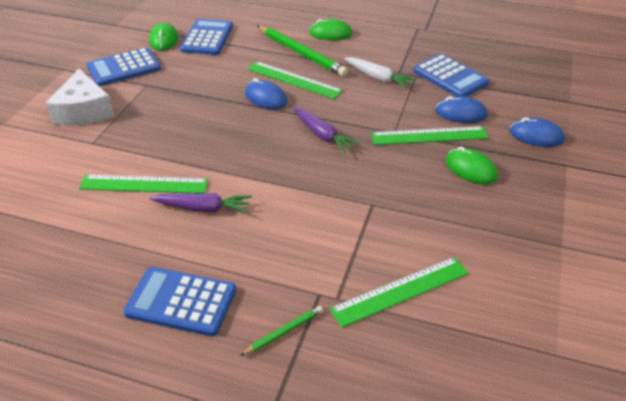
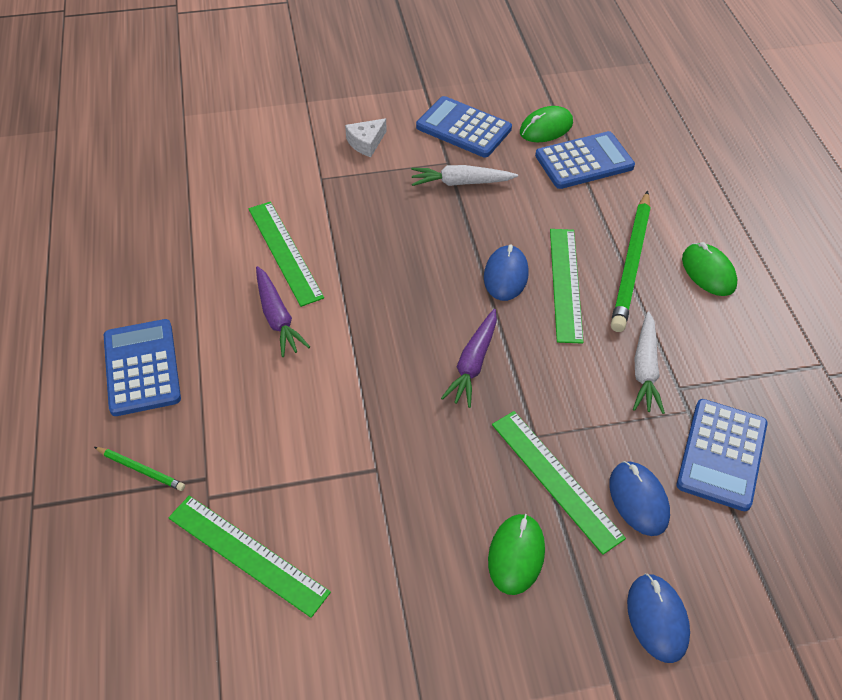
camera: 60 degrees right, 10 degrees up
(84, 111) = (366, 143): white cheese -> white cheese, size x0.55
(170, 86) = (461, 183): none -> white carrot

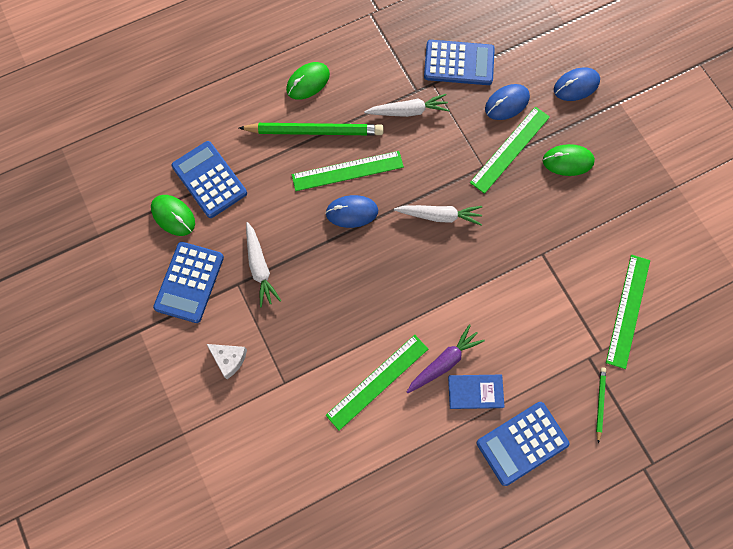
camera: 105 degrees left, 20 degrees up
(226, 338) = (475, 392): none -> blue book
(473, 364) = (439, 216): purple carrot -> white carrot

